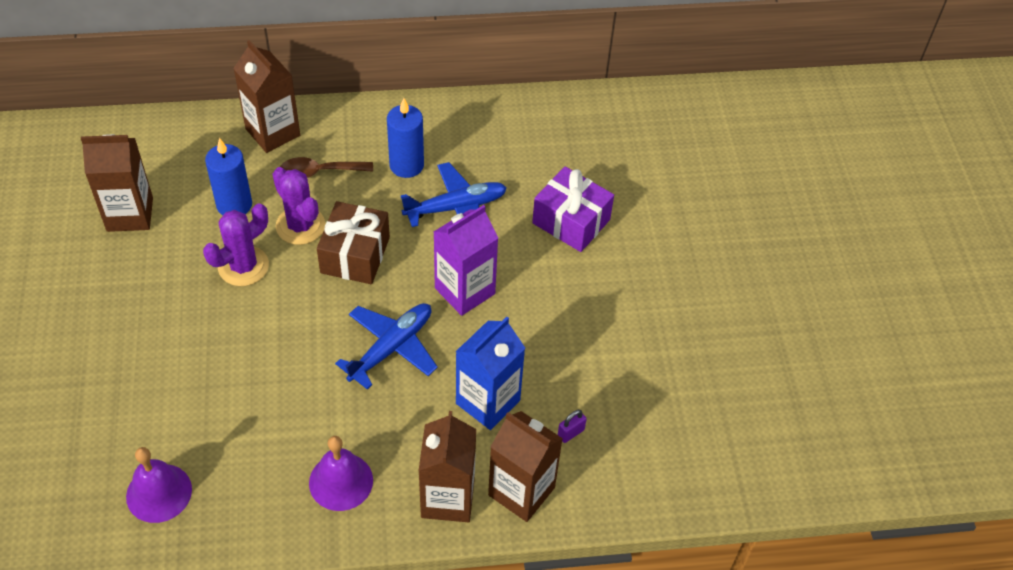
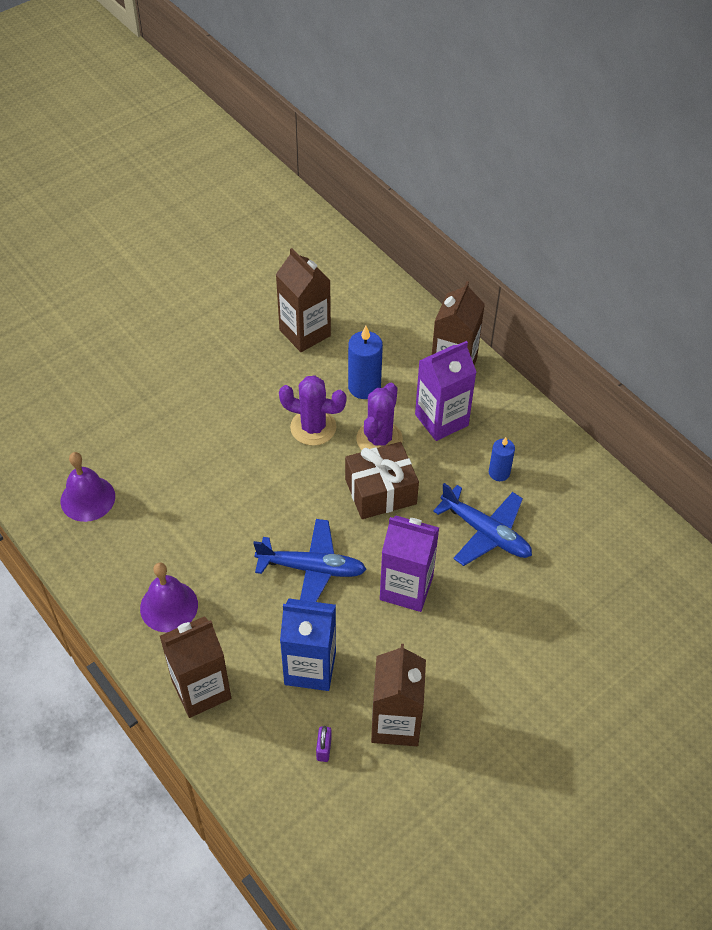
camera: 60 degrees right, 0 degrees up
(320, 172) = (441, 420): brown spoon -> purple carton
(406, 165) = (499, 473): blue candle -> blue candle, size x0.63
(521, 491) = (242, 741): brown carton -> brown carton (396, 723)
(571, 221) = (544, 627): purple gift -> none
(571, 433) = (324, 749): purple padlock -> purple padlock turned 75 degrees clockwise

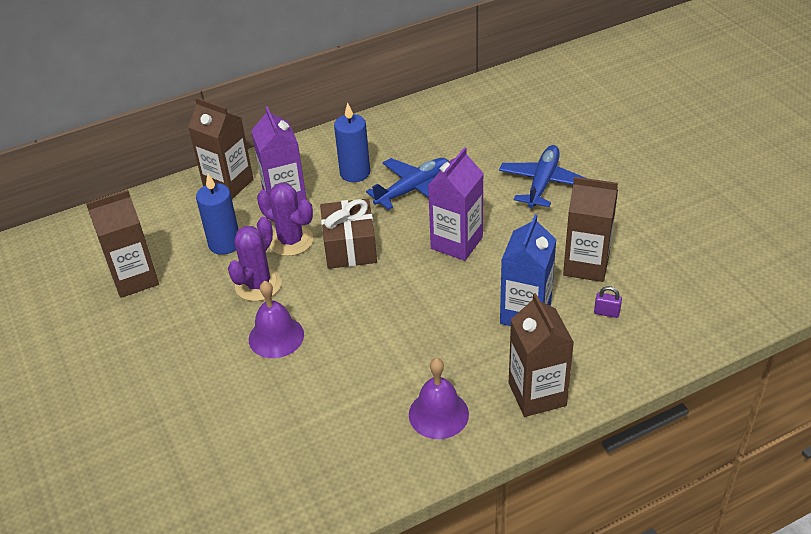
camera: 75 degrees left, 10 degrees down
(87, 498) = (280, 480): purple bell -> purple bell (276, 337)
(312, 568) = (421, 302): blue plane -> blue plane (542, 183)
(499, 473) = (355, 173): blue candle -> blue candle, size x1.59

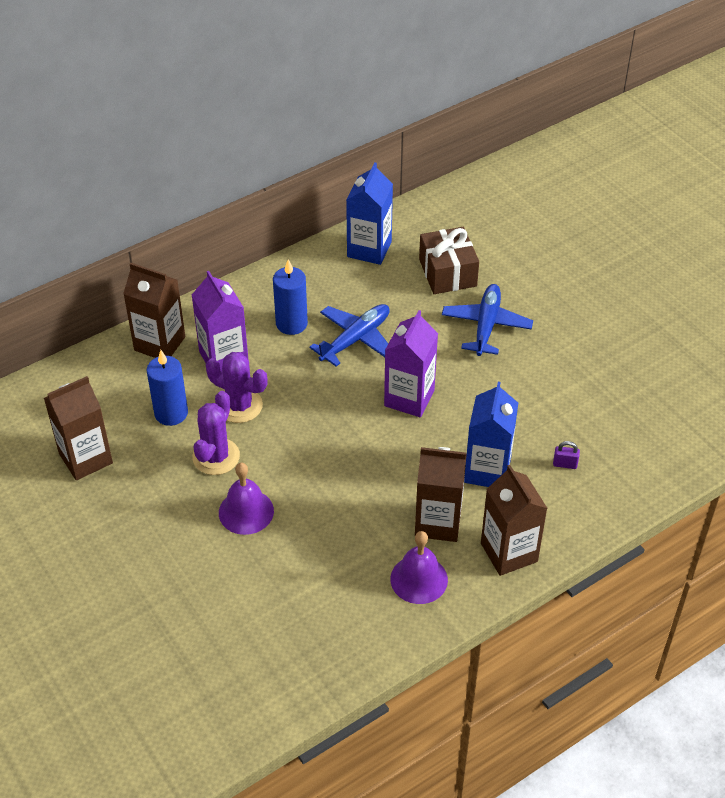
camera: 10 degrees left, 5 degrees up
(350, 247) = (302, 409): brown gift -> brown gift (447, 273)
(440, 114) = (369, 249): none -> blue carton
(586, 265) = (540, 414): brown carton -> brown carton (438, 522)

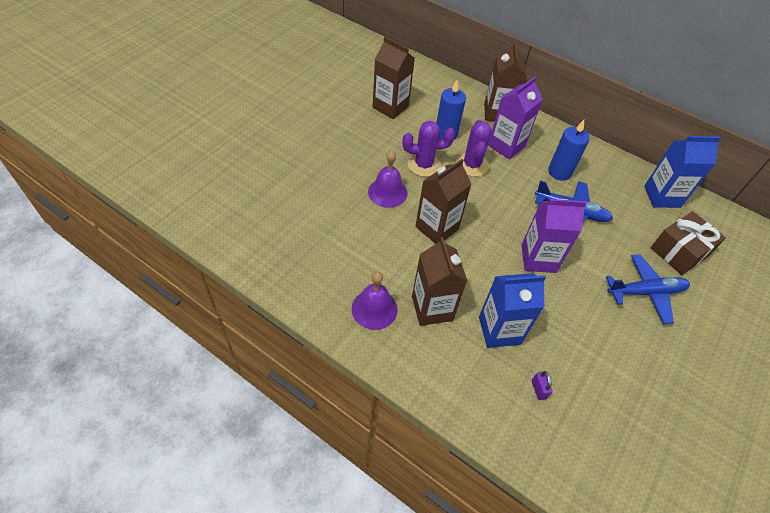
camera: 65 degrees right, 5 degrees up
(509, 552) = (426, 367): brown carton -> brown carton (437, 228)

